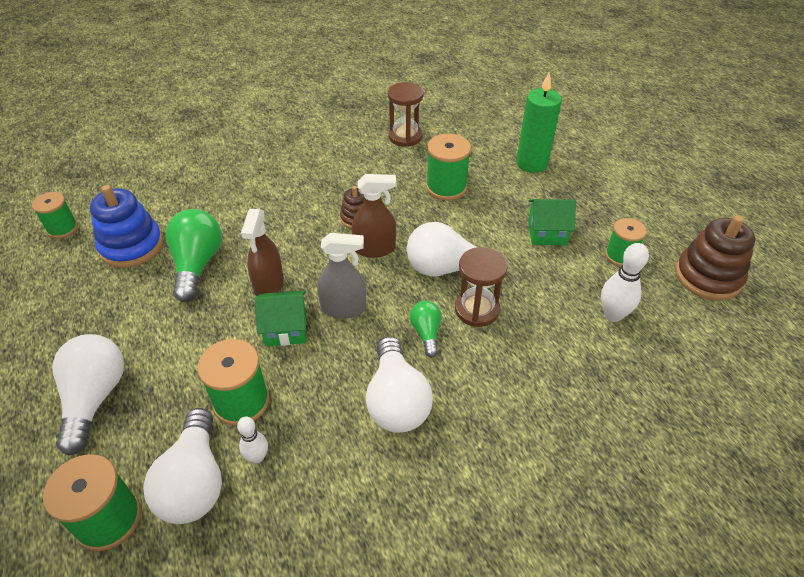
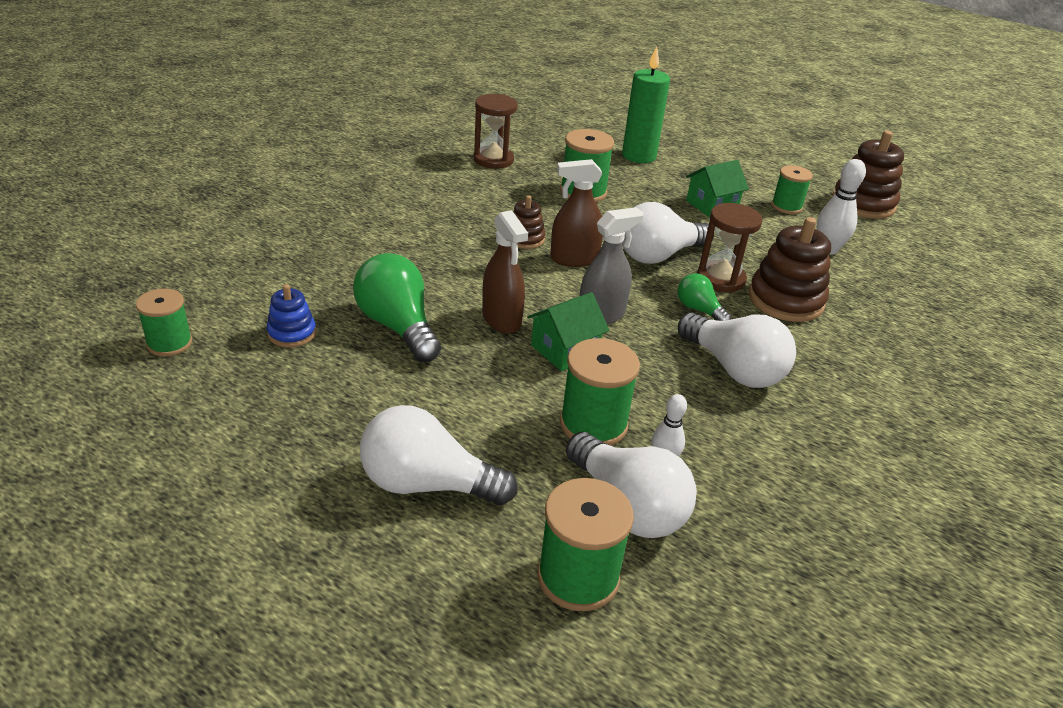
camera: 35 degrees left, 10 degrees down
(95, 398) = (427, 484): white light bulb -> white light bulb turned 45 degrees counterclockwise
(131, 246) = (292, 333): blue stacking toy -> blue stacking toy, size x0.55
(375, 249) = (574, 259): brown spray bottle -> brown spray bottle turned 150 degrees counterclockwise
(513, 352) = (785, 300): none -> brown stacking toy

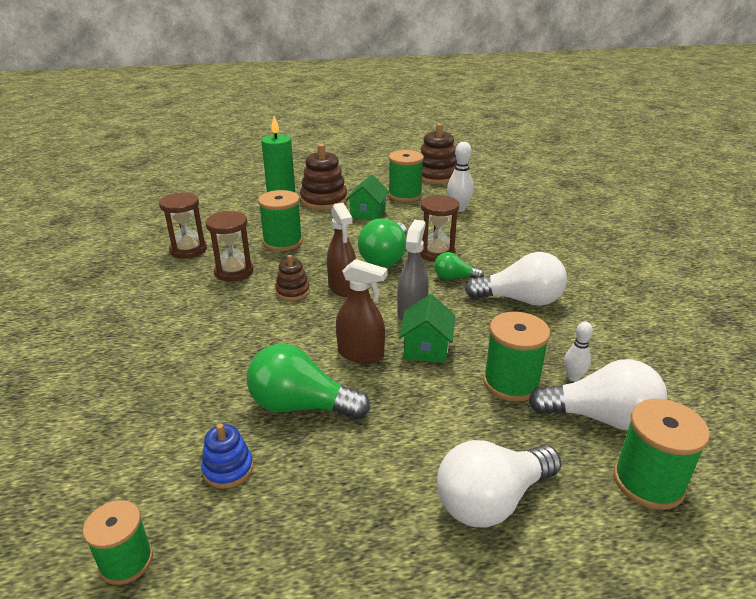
camera: 40 degrees left, 5 degrees down
(502, 196) = (234, 271): none -> brown hourglass
(574, 259) = (342, 287): brown spray bottle -> brown spray bottle turned 60 degrees counterclockwise
(659, 255) = (385, 258): white light bulb -> green light bulb
(785, 300) = (483, 247): brown stacking toy -> brown stacking toy (324, 200)
(786, 206) = (405, 195): green spool -> green spool, size x1.50

